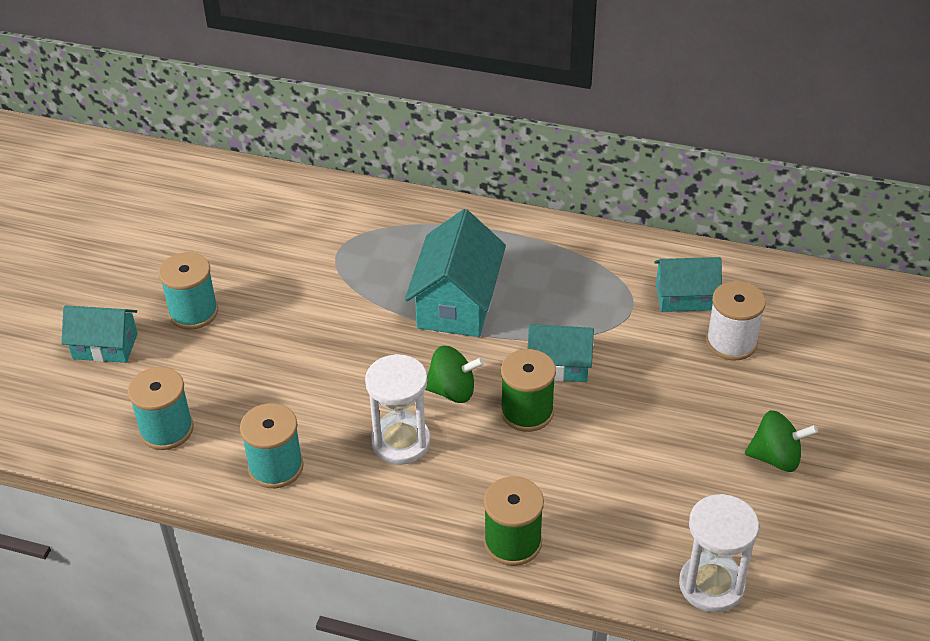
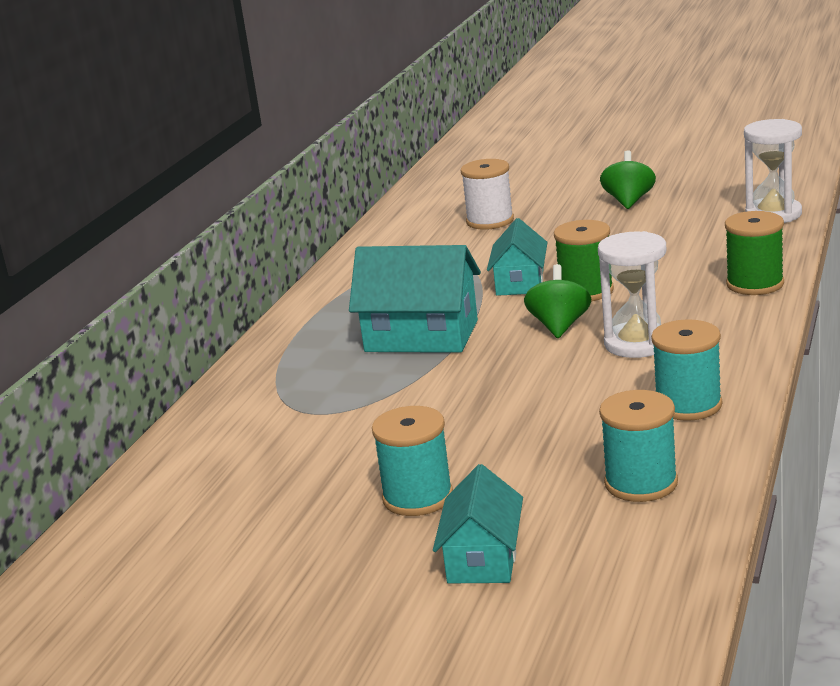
camera: 85 degrees left, 20 degrees down
(685, 297) = (427, 240): turquoise house -> none

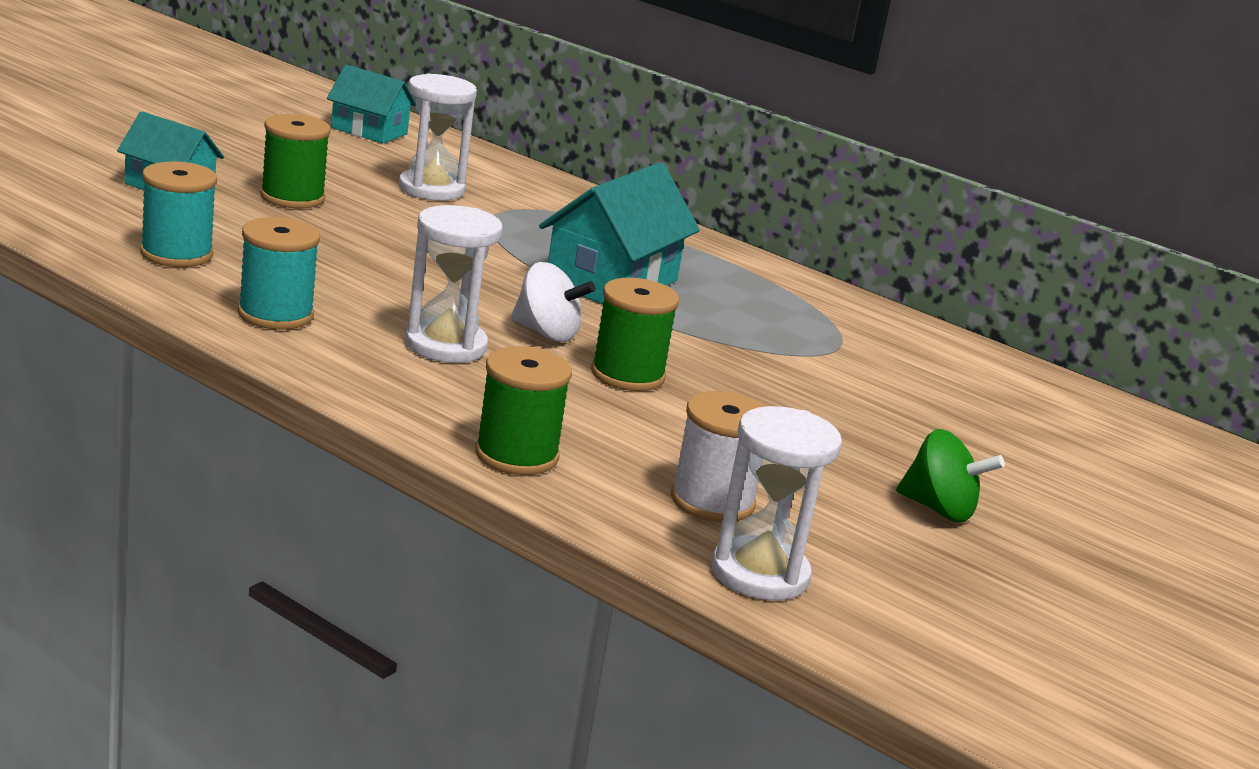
camera: 100 degrees right, 0 degrees up
(297, 454) = (431, 189): none -> white hourglass
(418, 497) = (292, 197): turquoise spool -> green spool
(490, 221) = (948, 411): white spool -> white spool (712, 501)
(520, 282) = (701, 357): turquoise house -> turquoise house (369, 131)
(559, 326) = (546, 333): green spinning top -> white spinning top

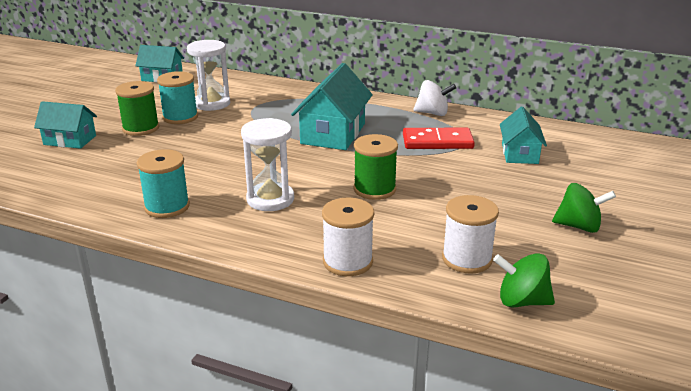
camera: 10 degrees left, 5 degrees up
(176, 254) = (92, 182): turquoise spool -> turquoise spool (180, 117)
(516, 455) = (347, 262): green spool -> white spool
(546, 333) = (318, 175): white spinning top -> white spinning top (433, 113)
(759, 574) = (521, 301): white hourglass -> green spinning top
(787, 337) = (437, 142): none -> red domino
(921, 388) = (519, 153): none -> turquoise house

